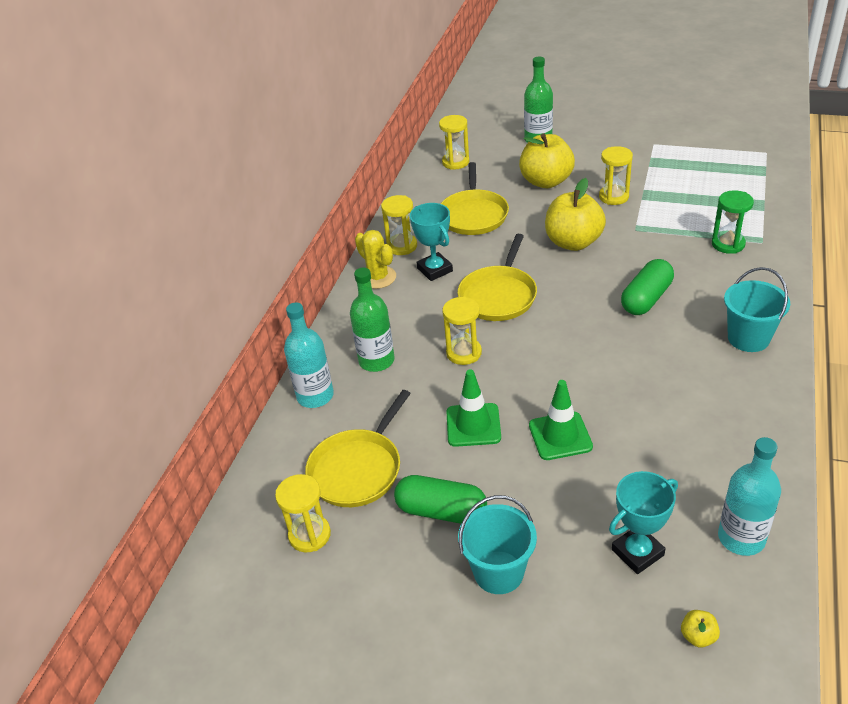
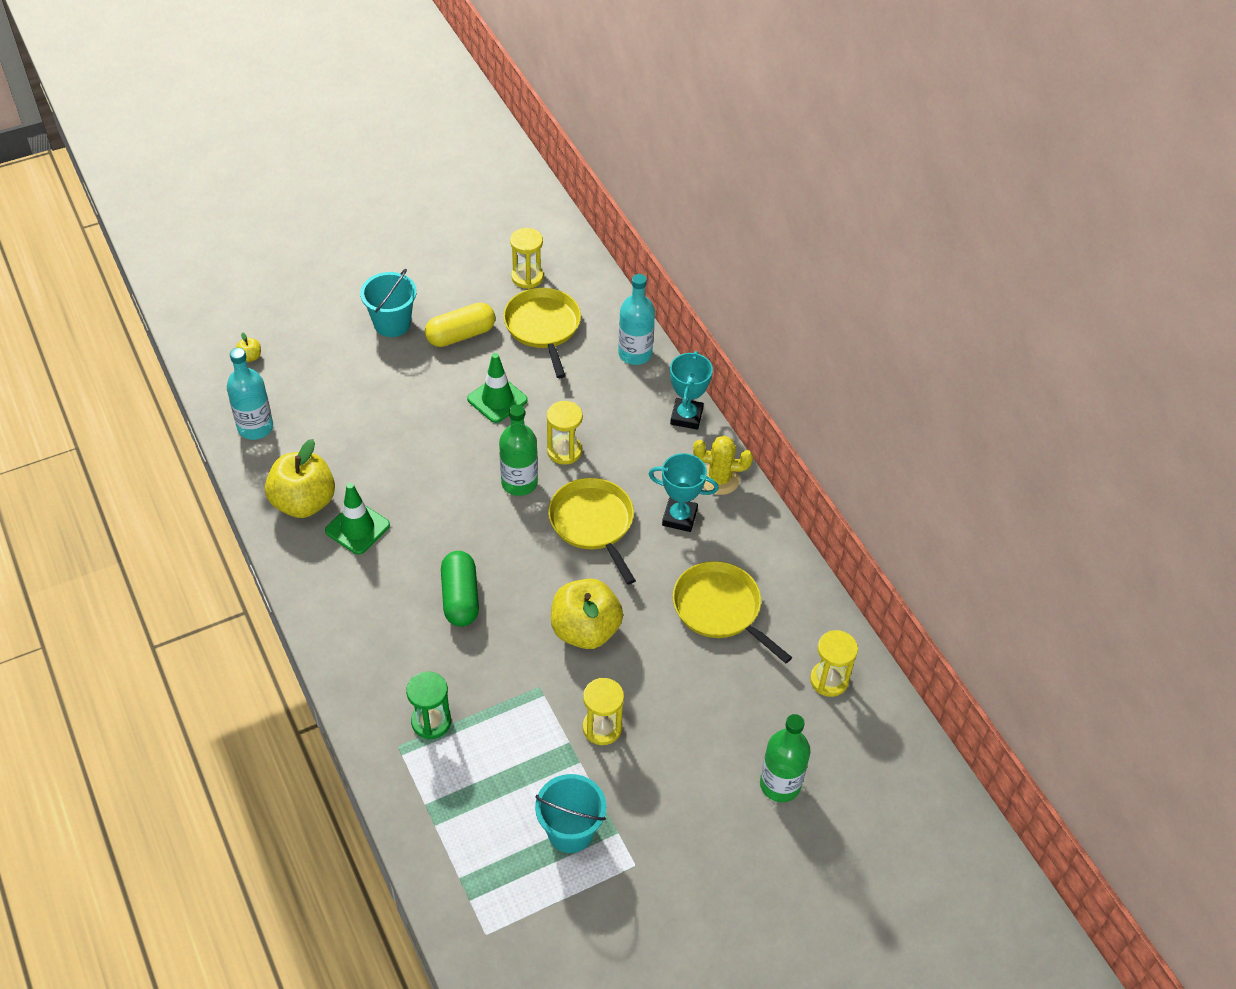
camera: 130 degrees right, 10 degrees up
(376, 361) = (624, 405): green bottle -> green bottle (519, 483)
(402, 246) = (741, 526): yellow hourglass -> none
(441, 511) = (461, 335): green capsule -> yellow capsule
(546, 181) = (697, 709): yellow apple -> yellow apple (304, 502)
(560, 436) = (428, 427): green traffic cone -> green traffic cone (357, 528)
(637, 552) = (316, 381): turquoise trophy -> turquoise trophy (686, 416)
(748, 338) = (342, 604): turquoise bucket -> turquoise bucket (570, 831)

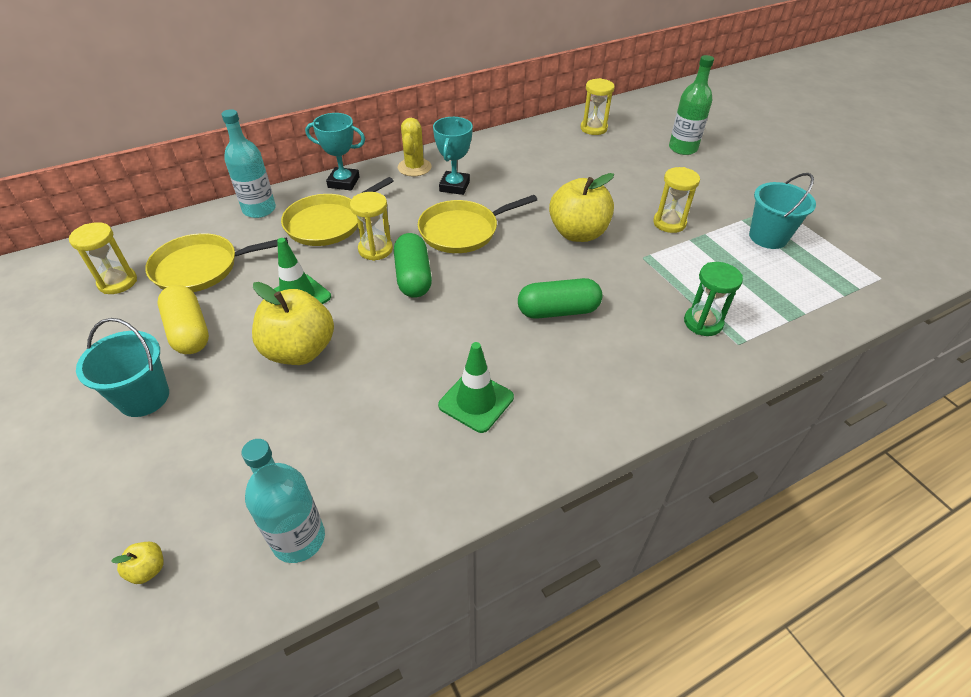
camera: 90 degrees left, 5 degrees down
(304, 502) = (437, 460): yellow apple -> yellow apple (300, 350)
(519, 483) = (413, 277): green bottle -> green capsule
(720, 609) = (543, 169): yellow pan -> yellow pan (328, 223)

